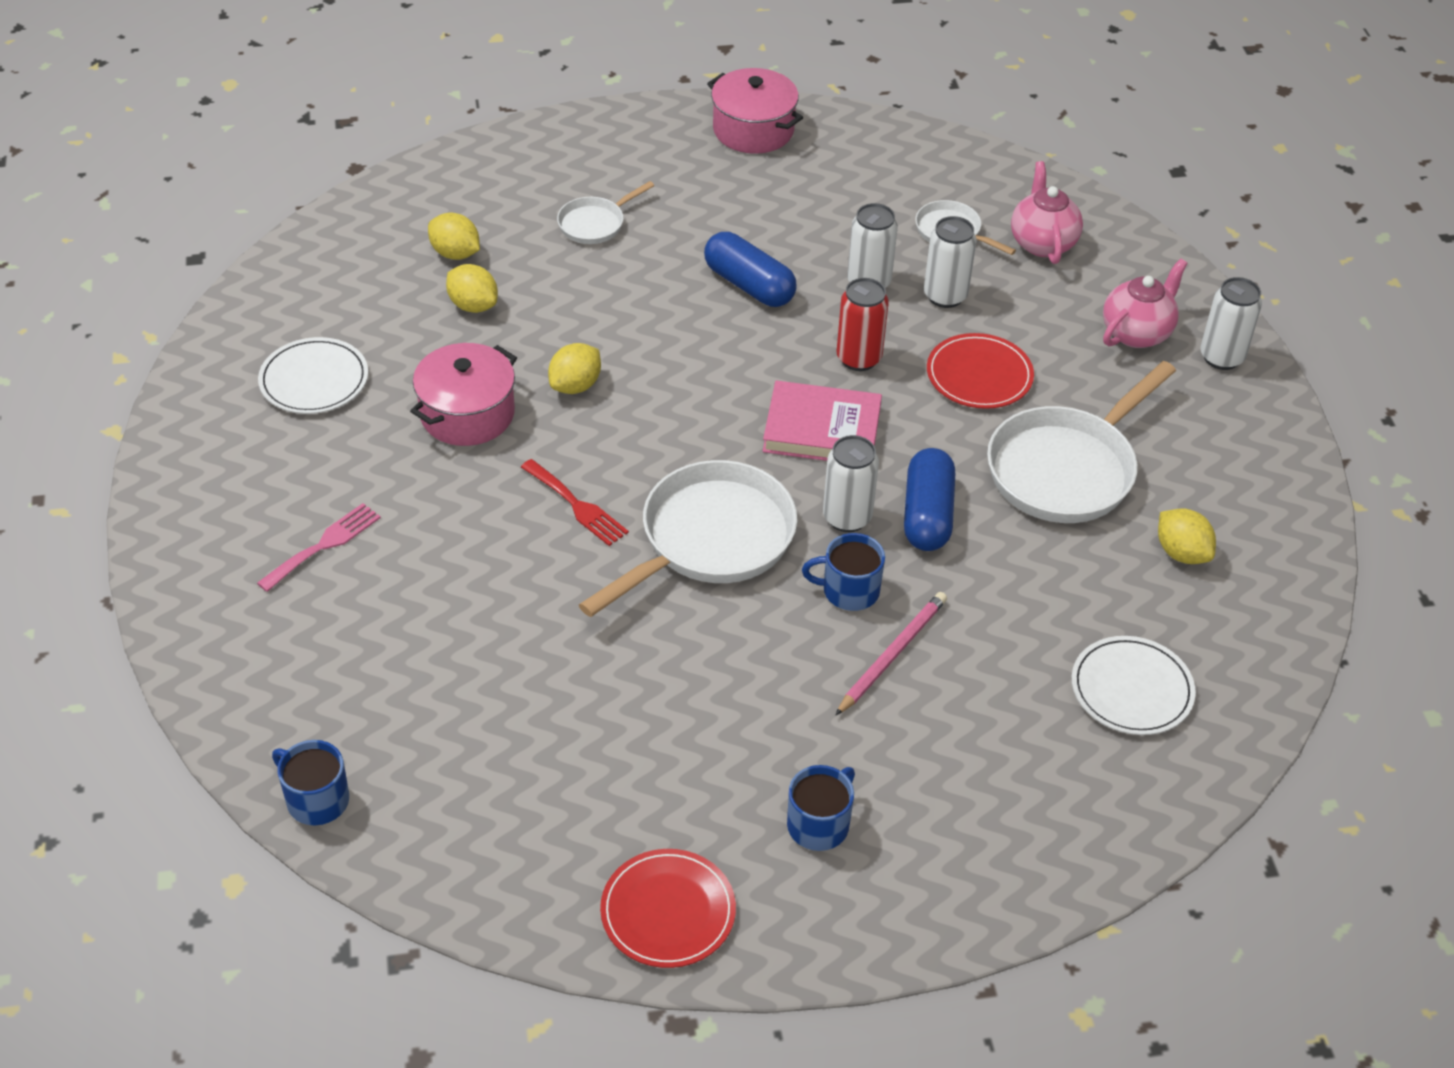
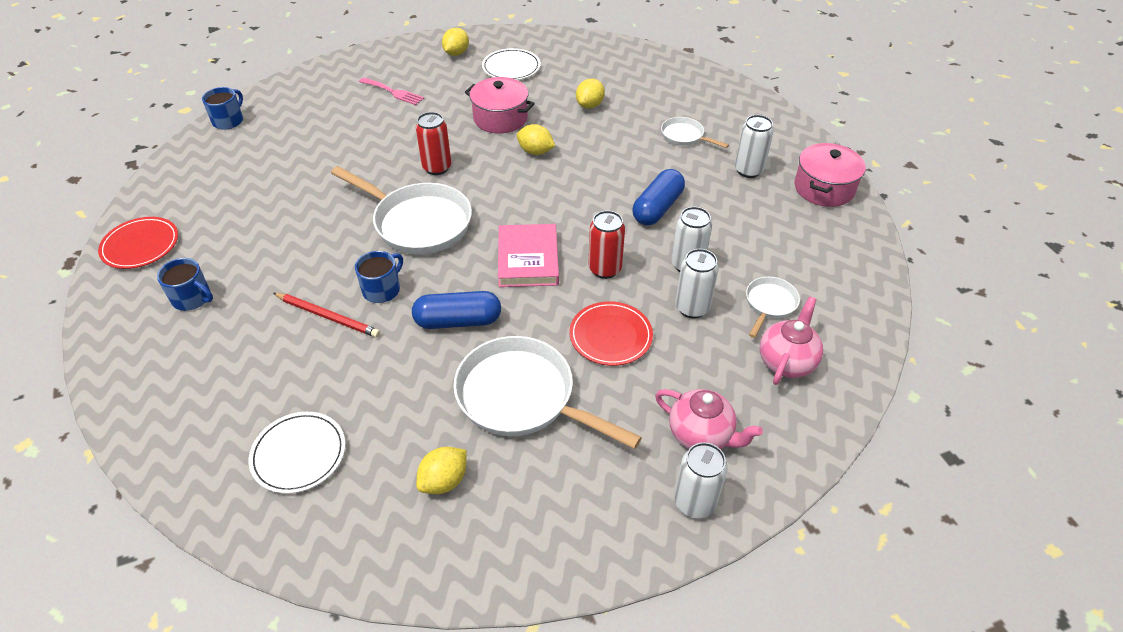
camera: 80 degrees right, 0 degrees up
(455, 253) = (631, 92): yellow lemon -> yellow lemon (456, 53)
(577, 505) = (437, 168): red fork -> red can
(847, 517) = (448, 281): white can -> white can (748, 170)
(849, 590) = (382, 289): blue mug -> blue mug turned 45 degrees clockwise
(892, 654) = (328, 316): pink pencil -> red pencil
(1042, 243) = (786, 361): pink teapot -> pink teapot turned 45 degrees counterclockwise

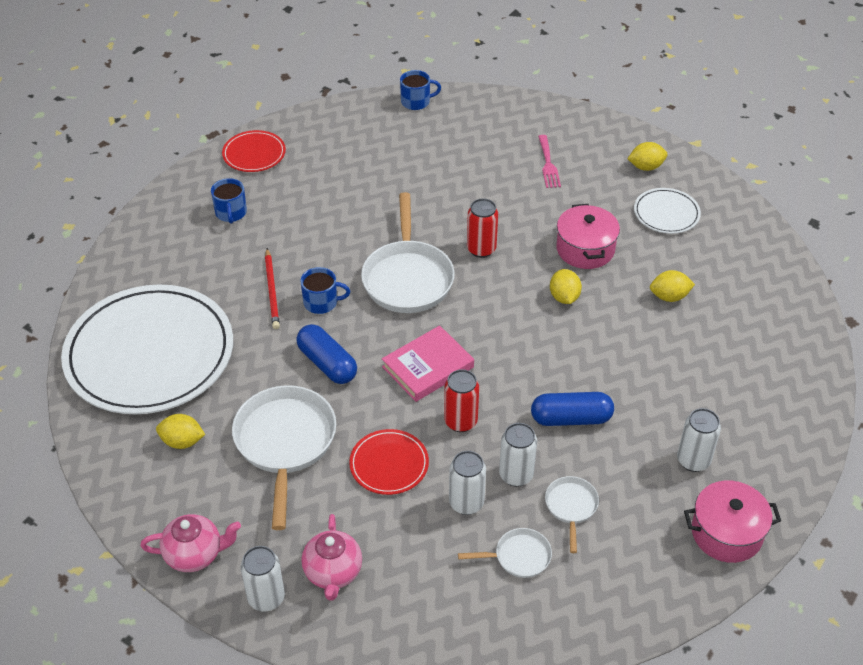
camera: 55 degrees right, 0 degrees up
(299, 454) = (149, 354): white plate -> white plate, size x2.29
(685, 136) = (696, 388): white pan -> white pan (571, 507)
(786, 361) = (458, 598): pink teapot -> pink teapot (195, 554)

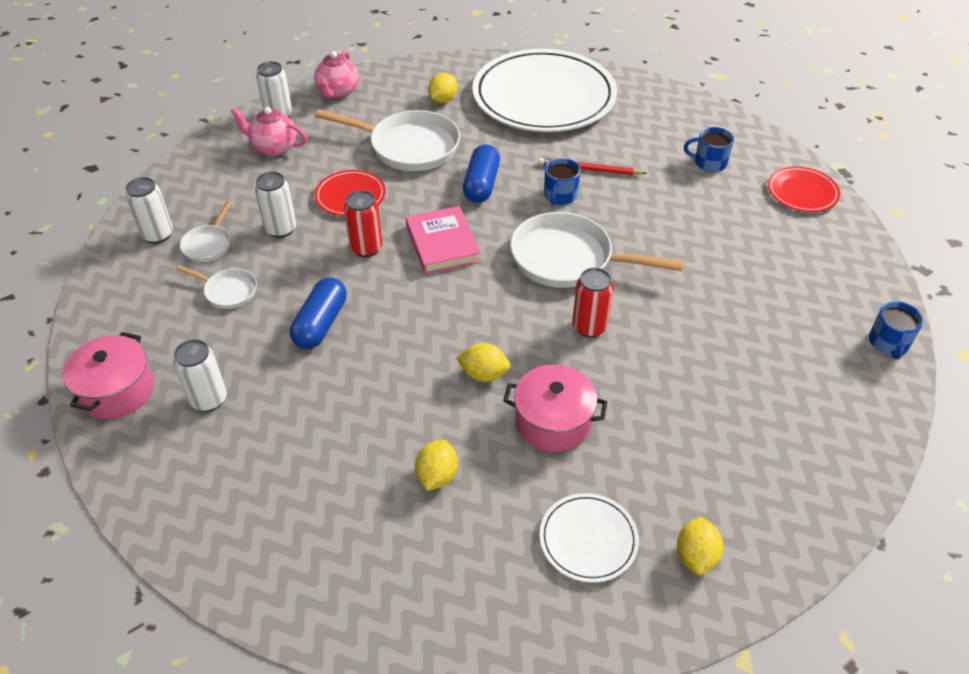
camera: 110 degrees right, 0 degrees up
(327, 364) = (481, 184): blue capsule -> blue capsule turned 60 degrees counterclockwise
(516, 475) = (286, 266): white can -> white can (158, 235)
(548, 164) = (728, 440): pink fork -> none

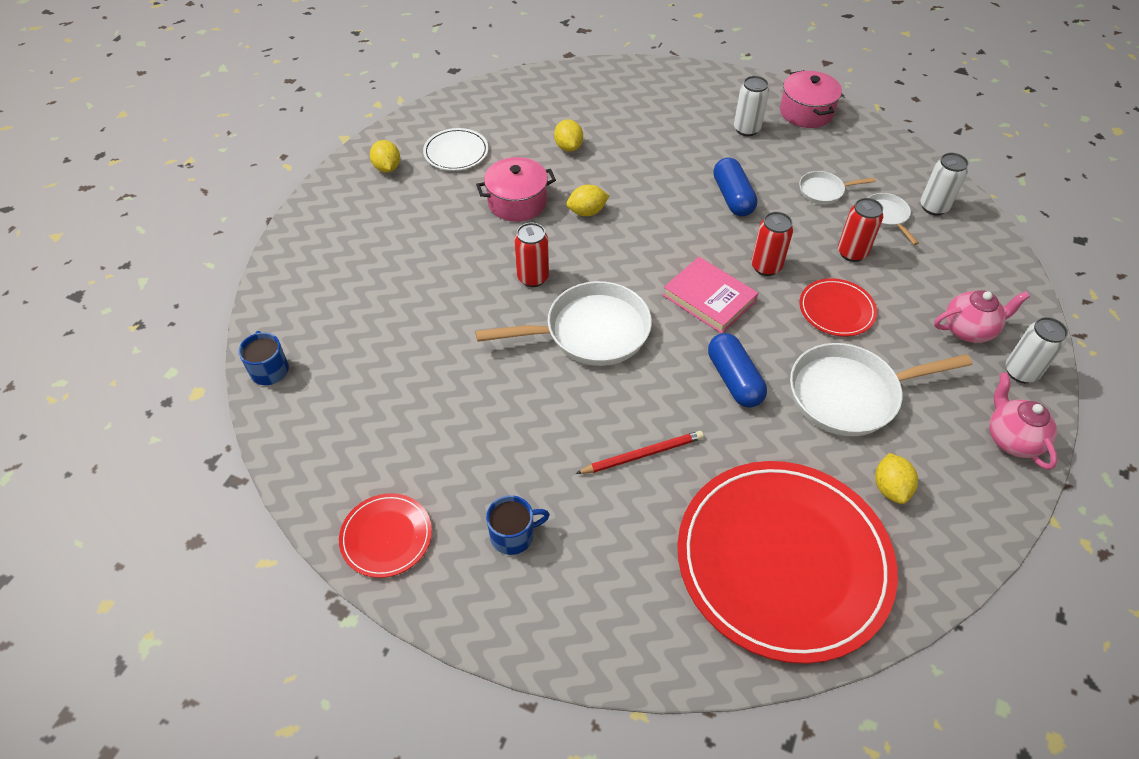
camera: 150 degrees right, 5 degrees up
(281, 229) = (852, 253): white can -> red can
(544, 96) = (783, 561): white plate -> red plate
(560, 196) = (647, 402): blue mug -> none

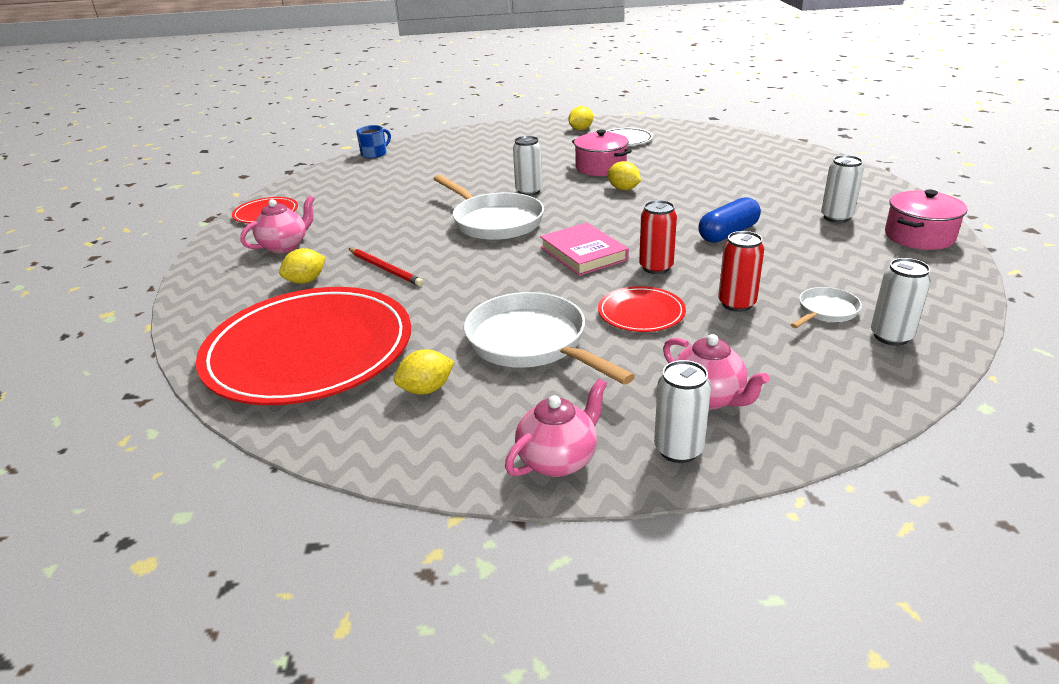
camera: 65 degrees right, 20 degrees down
(513, 535) = (285, 246): blue mug -> pink teapot
(533, 277) = (529, 191): red can -> white can
(568, 147) = (688, 165): yellow lemon -> yellow lemon (306, 281)
(709, 298) = (583, 253): pink book -> pink book turned 45 degrees counterclockwise
(734, 379) = (497, 285): blue capsule -> none
(824, 191) = (809, 270): white pan -> none

